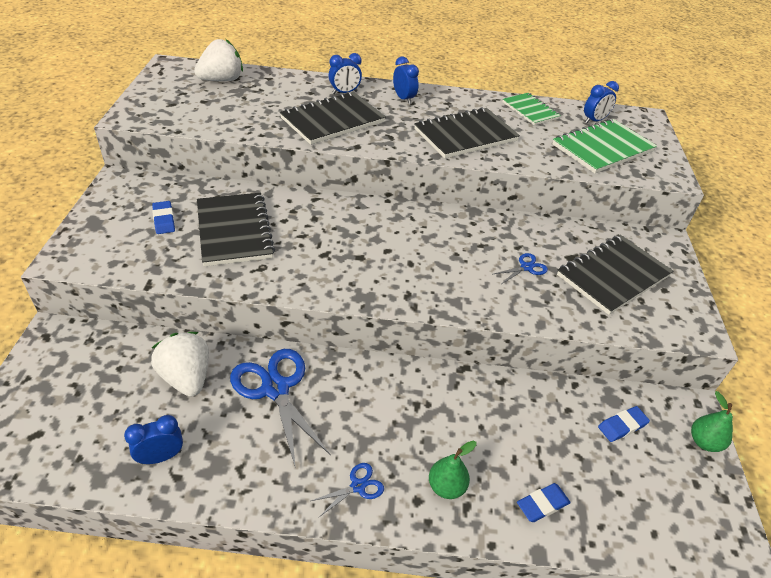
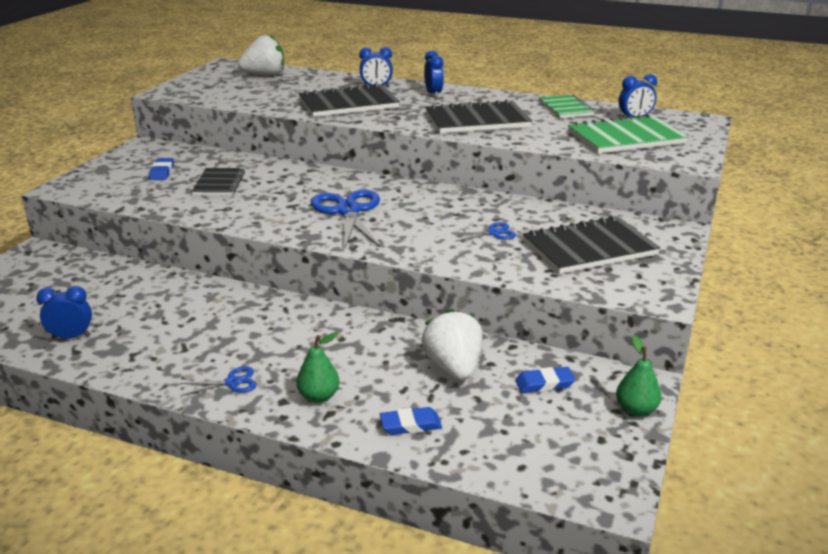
camera: 20 degrees right, 15 degrees down
(187, 377) = (127, 291): white strawberry -> white strawberry (453, 368)
(234, 231) = (219, 184): black notebook -> black notebook, size x0.62
(275, 388) = (201, 308): blue scissors -> blue scissors (348, 211)

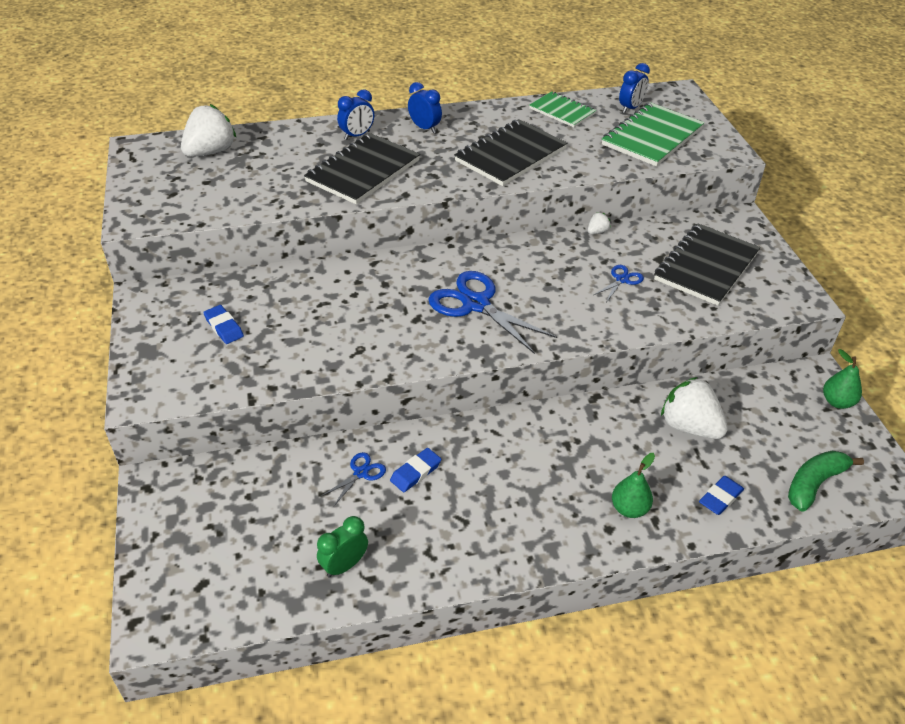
camera: 35 degrees left, 15 degrees up
(71, 337) = (344, 565): blue clock -> green clock
(219, 184) = (308, 319): black notebook -> none
(232, 382) = (548, 533): blue scissors -> blue scissors (361, 473)
(518, 201) = (597, 232): none -> white strawberry
(520, 456) = (814, 484): none -> green banana
(544, 383) = (761, 408): blue eraser -> blue eraser (415, 472)

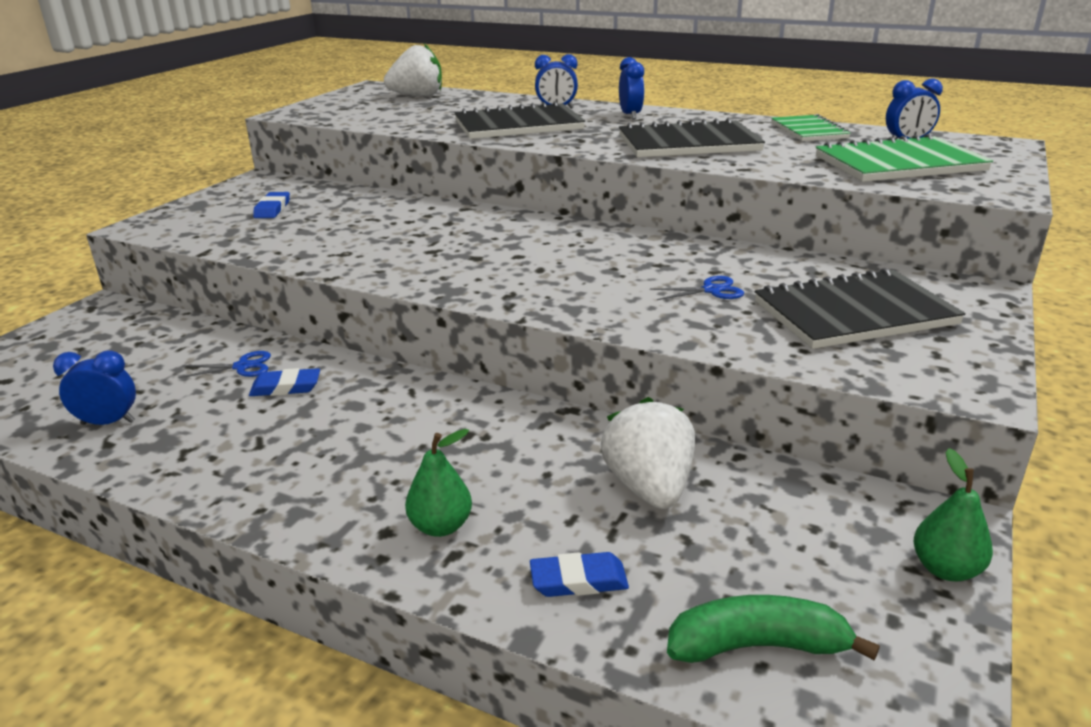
camera: 40 degrees right, 15 degrees down
(344, 565) = (108, 423): green clock -> blue clock
(476, 304) = (508, 258): blue scissors -> none
(597, 232) = (745, 249): white strawberry -> none

